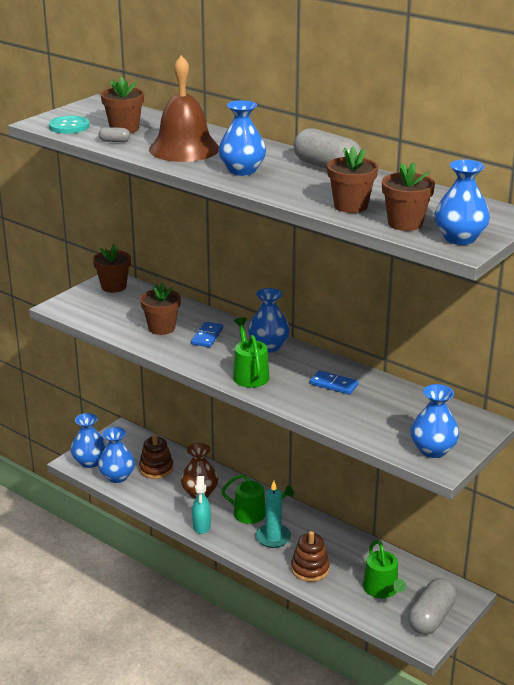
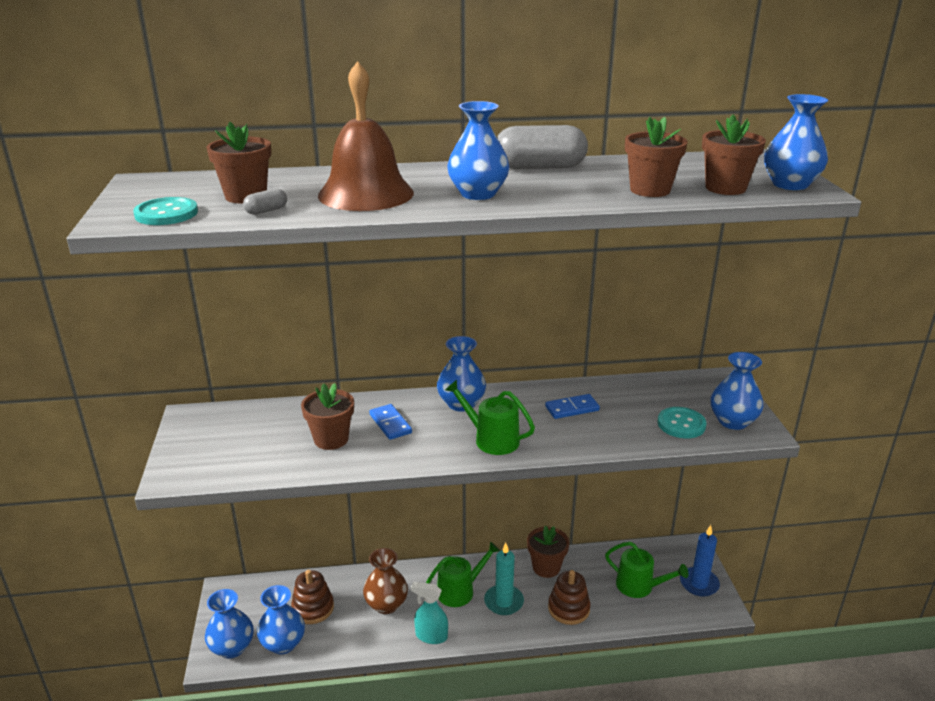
camera: 45 degrees left, 0 degrees up
(113, 286) = (204, 422): brown flower pot -> brown flower pot (546, 567)
(201, 526) = (431, 636): turquoise spray bottle -> turquoise spray bottle turned 150 degrees clockwise
(390, 431) = (681, 424): none -> turquoise button
(431, 617) = (699, 583): grey capsule -> blue candle

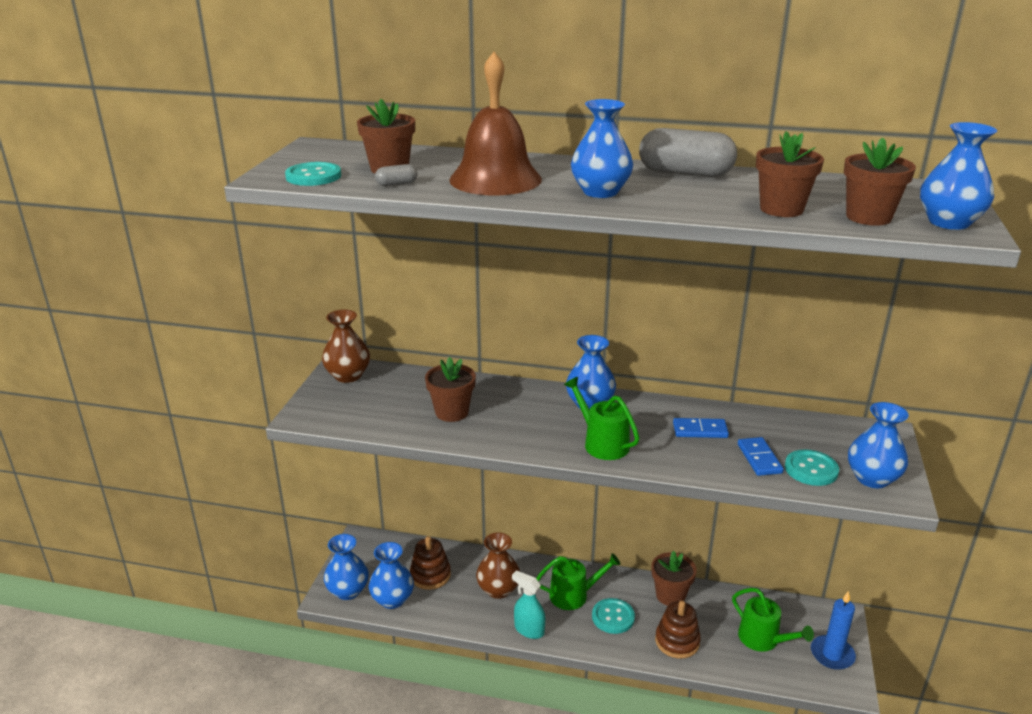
camera: 20 degrees right, 0 degrees up
(202, 423) = (348, 375): none -> brown vase
(390, 424) = (512, 409): blue domino -> blue domino (759, 458)
(503, 602) = (613, 617): turquoise candle -> turquoise button

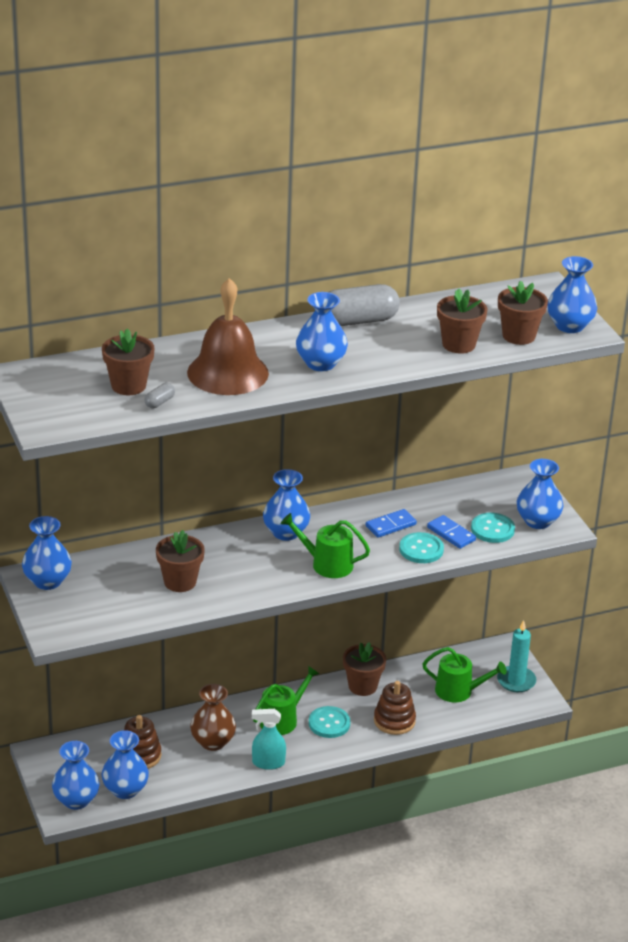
camera: 35 degrees left, 5 degrees up
(313, 176) = (80, 414): turquoise button -> turquoise button (421, 549)
(348, 375) = (47, 581): brown vase -> blue vase
(832, 654) = (516, 681): blue candle -> turquoise candle

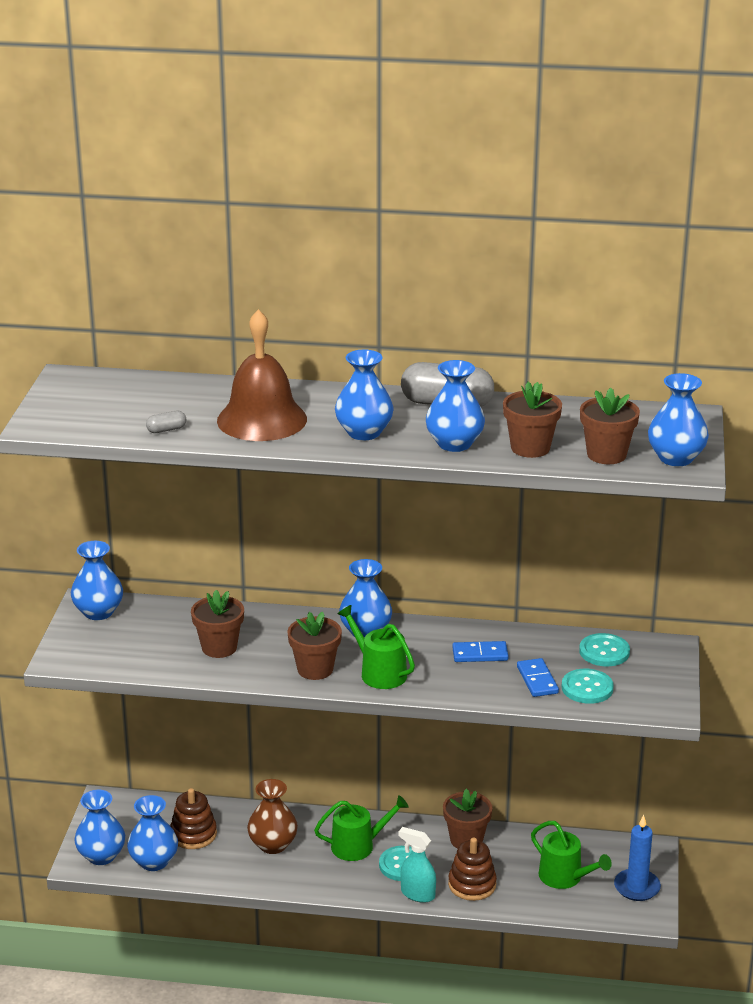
camera: 30 degrees right, 5 degrees down
(128, 386) = (154, 409): brown flower pot -> brown flower pot (315, 669)
(268, 763) = (310, 883): turquoise spray bottle -> turquoise spray bottle (417, 894)
(421, 549) = (491, 686): turquoise button -> turquoise button (604, 652)
(516, 681) = (637, 887): turquoise candle -> blue candle
(537, 521) = (645, 694): blue vase -> blue vase (454, 444)

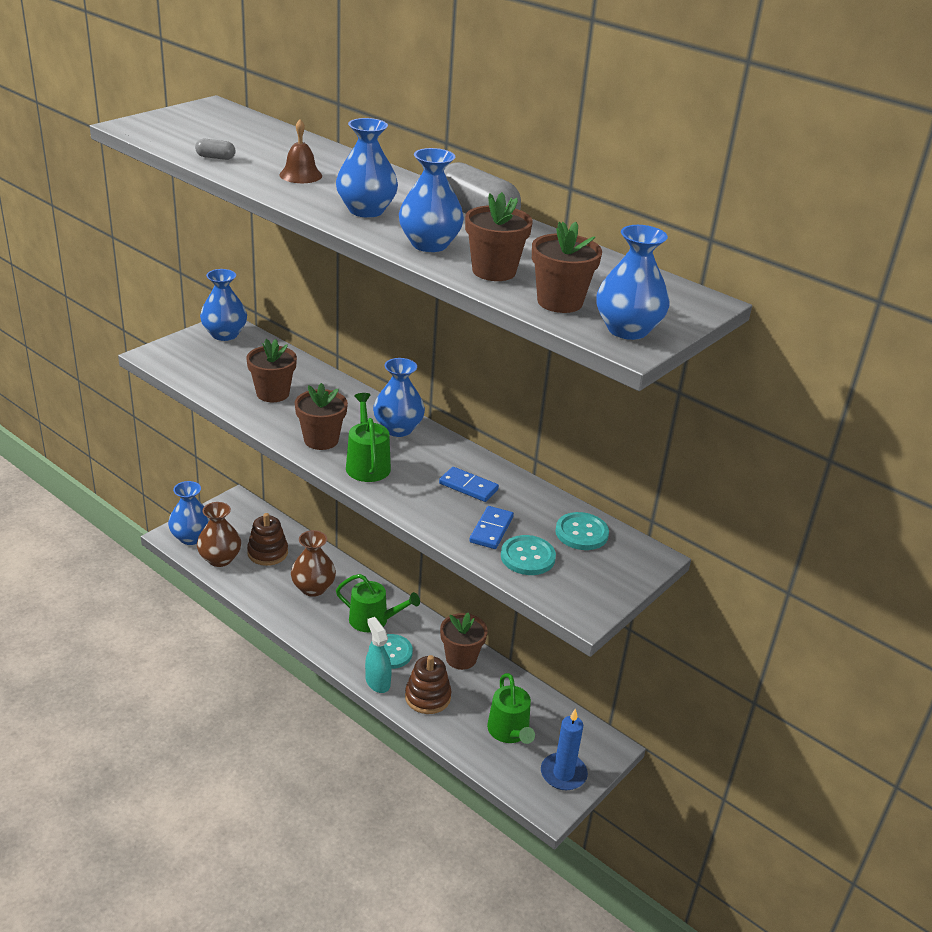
camera: 30 degrees right, 5 degrees up
(154, 861) = (220, 559): blue vase -> brown vase
(262, 419) = (300, 175): brown bell -> brown bell, size x0.47

